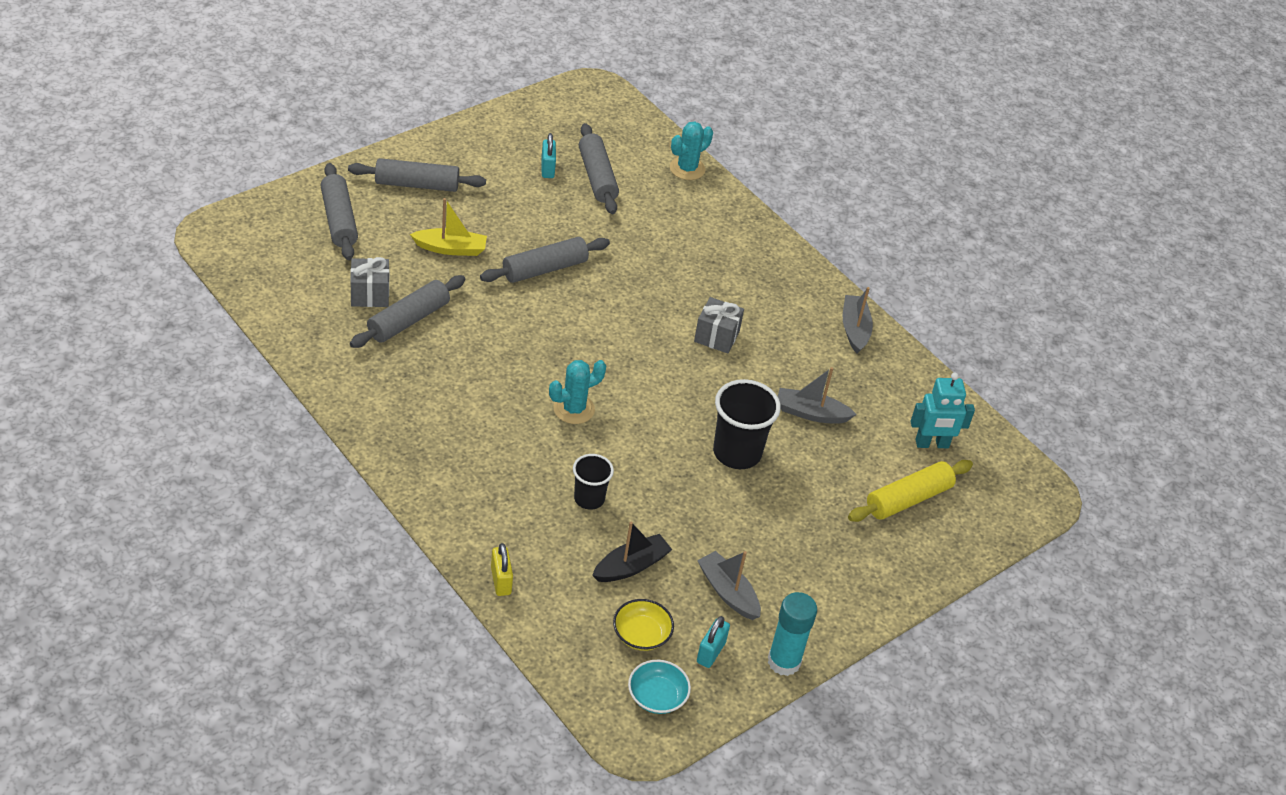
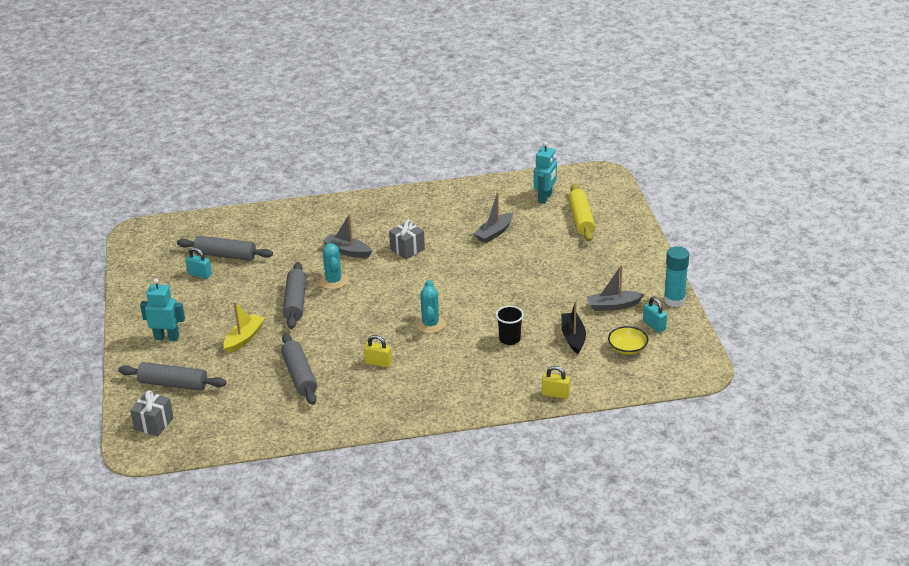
camera: 55 degrees left, 10 degrees down
(370, 294) = (261, 387): grey gift -> grey gift (154, 423)
(417, 184) = (167, 337): grey rolling pin -> turquoise robot
(470, 383) = (378, 363): none -> yellow padlock
(657, 696) = (676, 355): turquoise bowl -> none
(687, 169) = (248, 216): turquoise cactus -> turquoise cactus (333, 281)
(737, 453) = (508, 270): black cup -> none
(854, 329) = (438, 196): grey boat -> grey boat (347, 251)

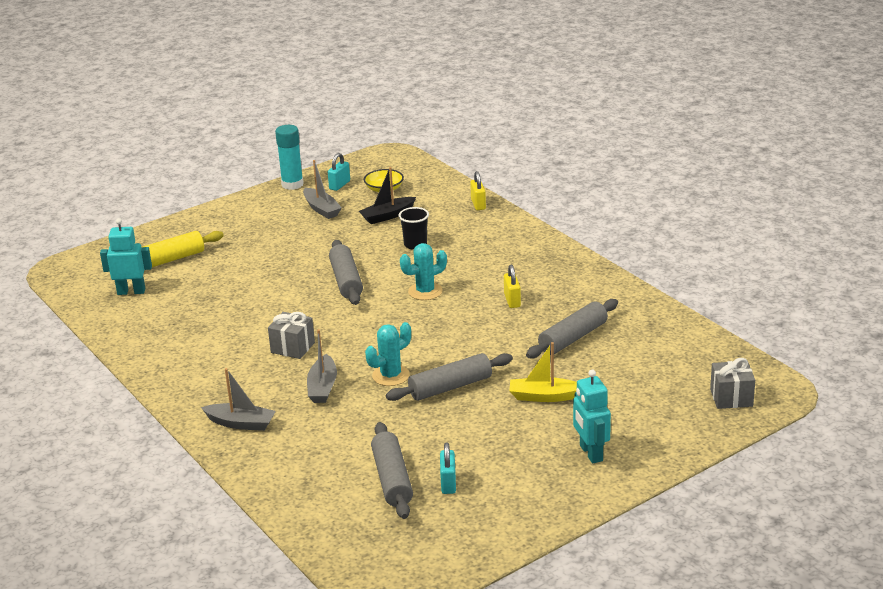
camera: 115 degrees left, 5 degrees down
(173, 384) = (661, 412): grey rolling pin -> grey rolling pin (346, 281)
(494, 233) = (225, 303): grey boat -> grey boat (241, 423)

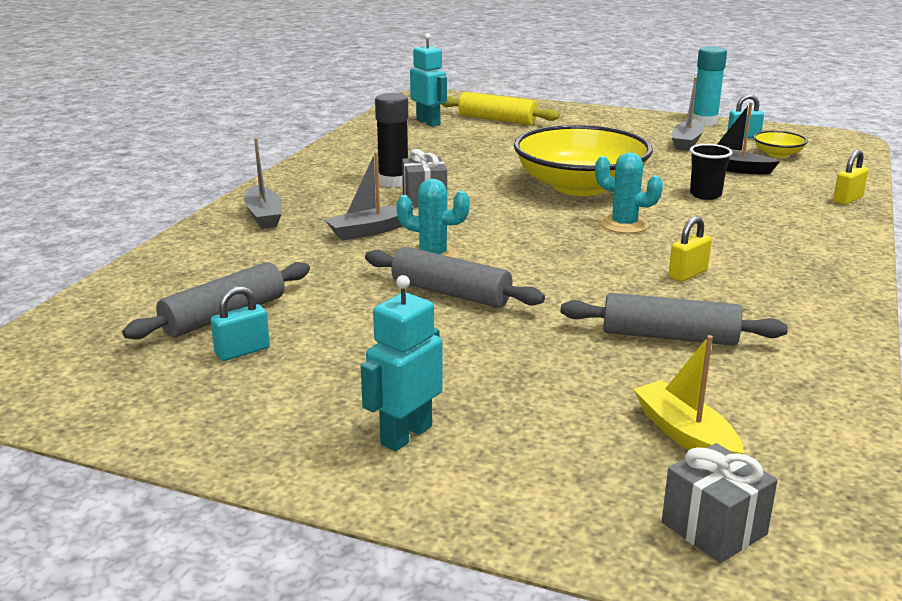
camera: 55 degrees right, 5 degrees down
(243, 349) = (393, 182): none -> black glue stick
(346, 281) = (580, 186): grey rolling pin -> yellow bowl
(544, 396) = (504, 357): yellow boat -> yellow boat (685, 435)

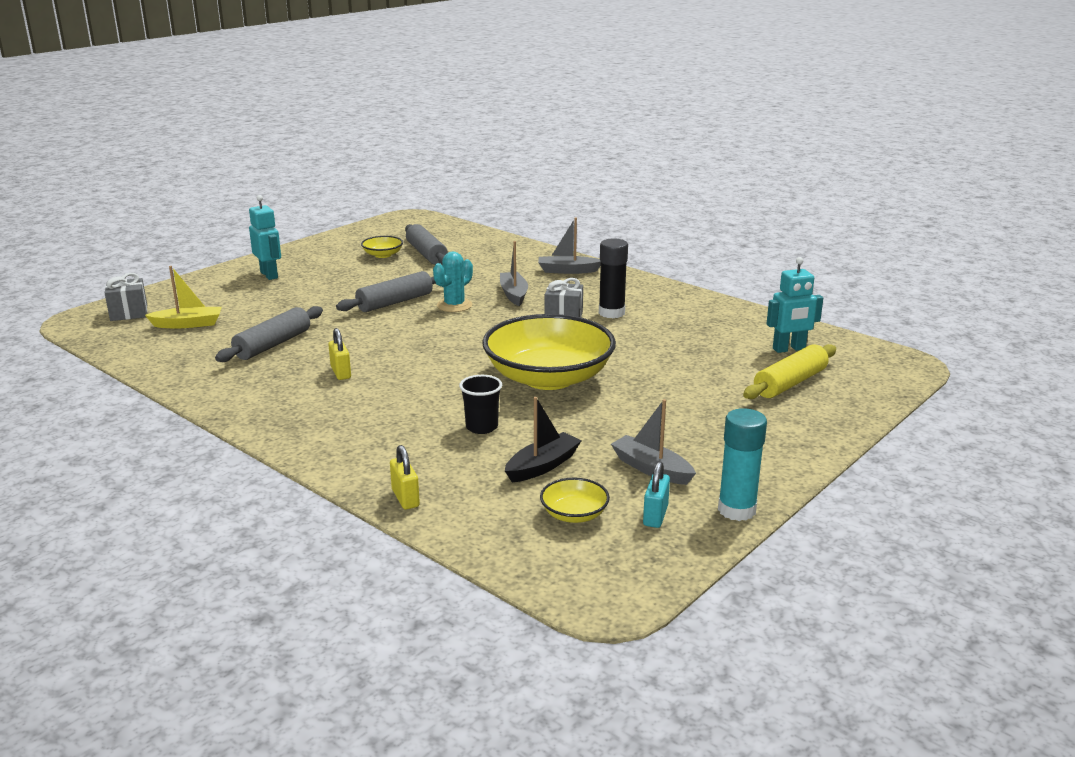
camera: 110 degrees right, 0 degrees up
(242, 351) = (383, 255): turquoise padlock -> yellow bowl
(624, 225) = (447, 374): turquoise cactus -> none

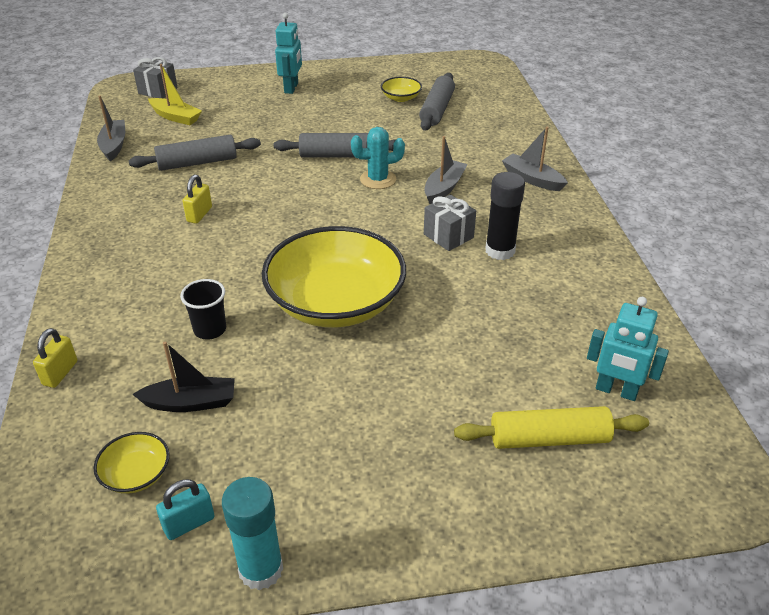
camera: 40 degrees right, 15 degrees up
(651, 469) = (265, 465): grey boat -> grey boat (114, 145)

